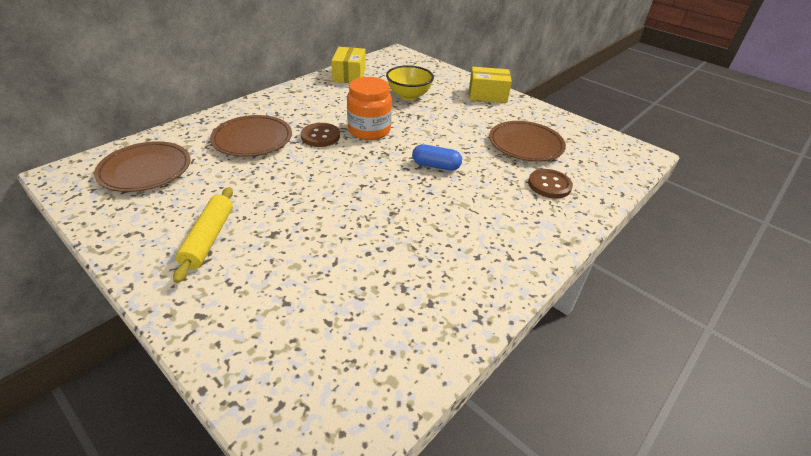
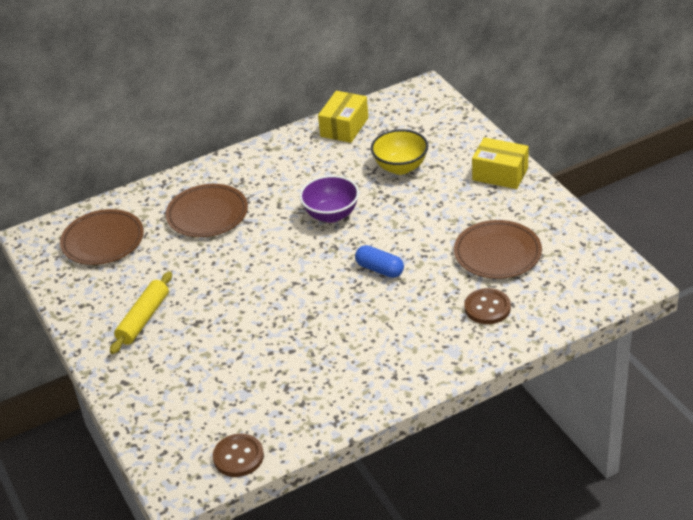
camera: 25 degrees right, 0 degrees up
(320, 136) = (276, 217): brown button -> brown button (238, 457)
(369, 130) = (331, 215): orange jar -> purple bowl

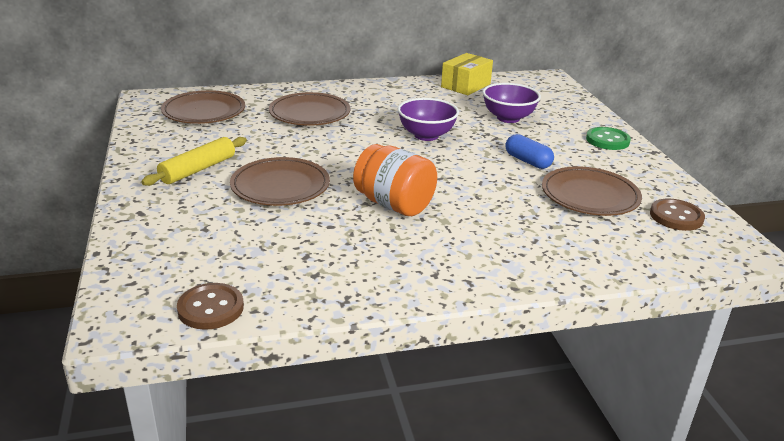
camera: 10 degrees right, 10 degrees down
(227, 318) = (280, 186): none -> brown plate
(335, 311) = (394, 204): none -> orange jar
(379, 269) = (457, 182): blue capsule -> blue capsule (527, 161)
(400, 167) = (508, 118): yellow bowl -> purple bowl
(487, 308) = (566, 237): brown button -> brown button (676, 216)
(500, 174) = (607, 140): yellow box -> green button

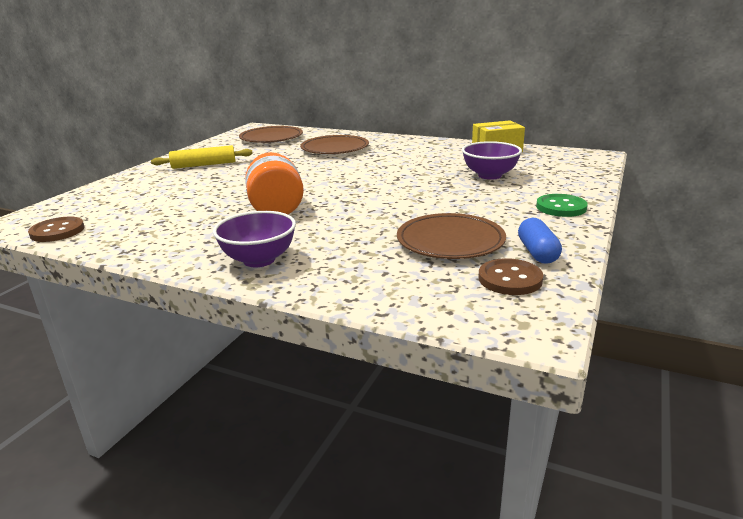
camera: 40 degrees right, 5 degrees down
(280, 186) = (229, 182): brown plate -> none
(426, 135) = (392, 174): purple bowl -> purple bowl (259, 260)
(527, 161) = (443, 206): blue capsule -> blue capsule (537, 253)

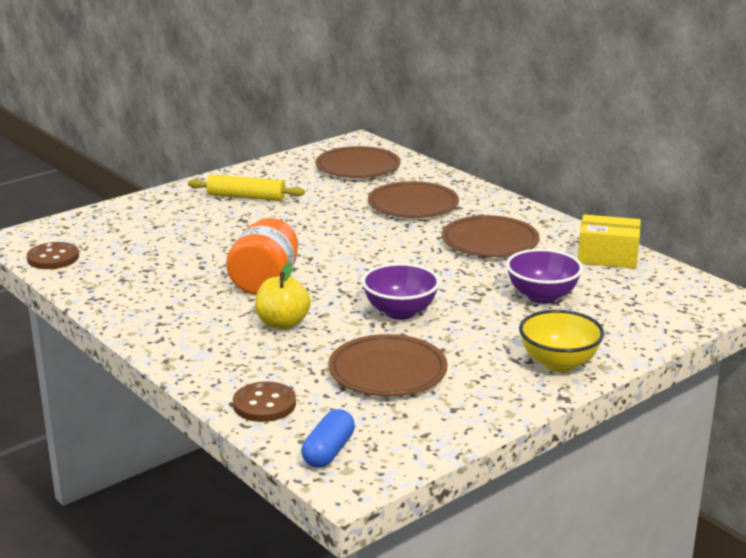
camera: 25 degrees right, 0 degrees up
(259, 260) = (196, 341): purple bowl -> purple bowl (400, 312)
(323, 230) = (282, 324): none -> yellow apple
(412, 156) = (490, 242): none -> brown plate
(510, 279) = (390, 427): brown button -> brown button (264, 404)
(537, 253) = (454, 409): blue capsule -> blue capsule (328, 452)
(561, 207) = (558, 363): green button -> yellow bowl

